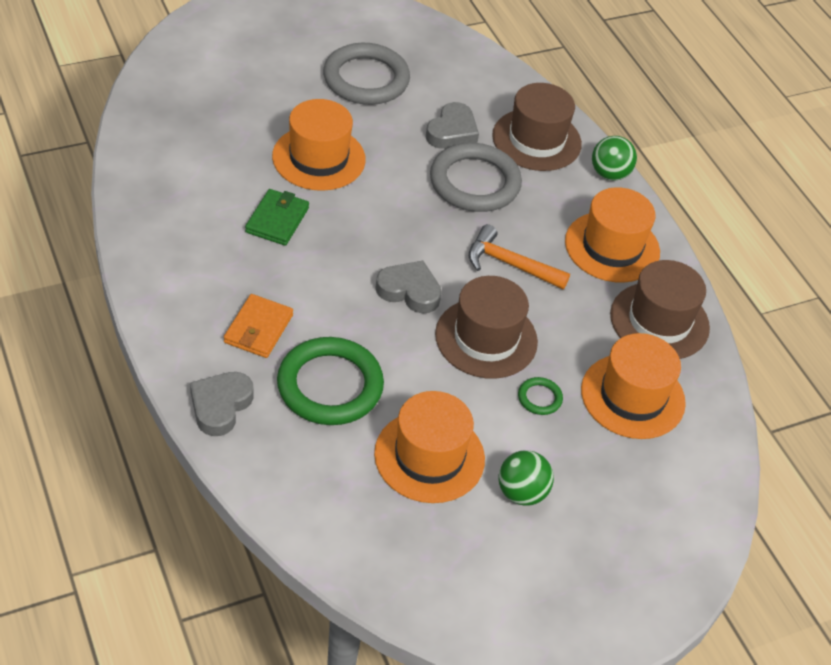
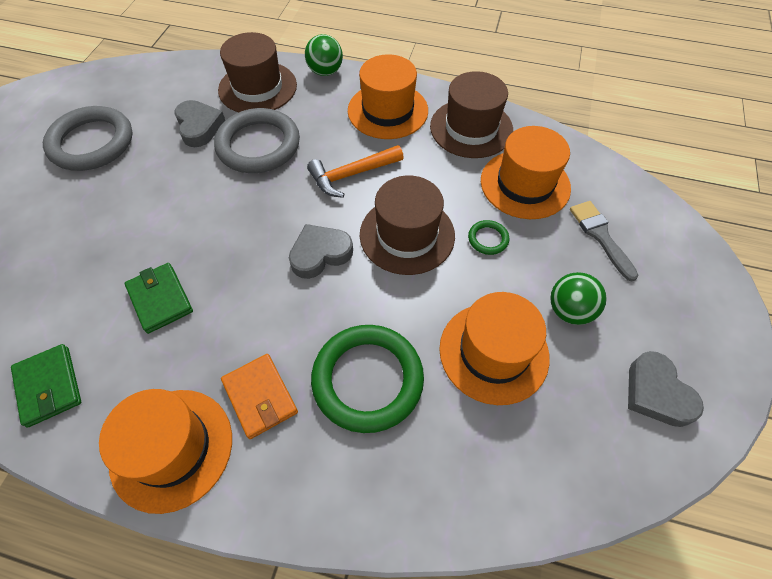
camera: 45 degrees left, 10 degrees up
(162, 208) = (49, 386): none -> green wallet
(220, 406) = (318, 495): grey heart -> grey heart (656, 393)
(318, 158) = (130, 225): orange hat -> orange hat (171, 448)
(629, 483) = (600, 236): none -> grey brush

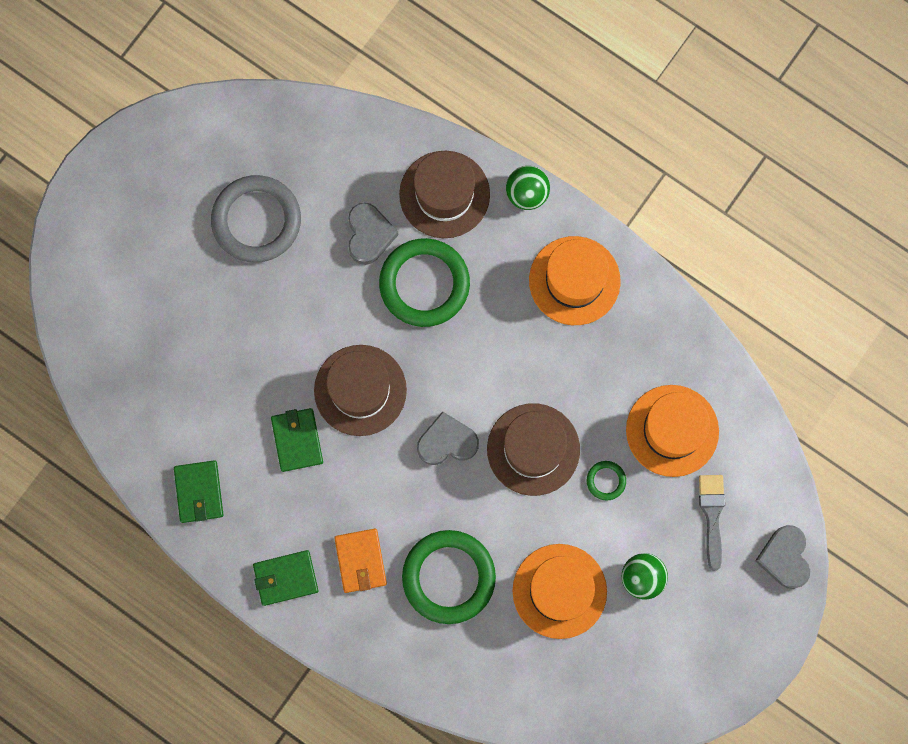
camera: 20 degrees right, 20 degrees up
(171, 448) = (286, 578): orange hat -> green wallet
(258, 145) = (424, 284): grey ring -> green ring
(351, 175) = (506, 358): orange hammer -> none
(471, 128) = (652, 338): brown hat -> brown hat (360, 390)
(656, 393) = (672, 671): grey heart -> grey heart (784, 558)

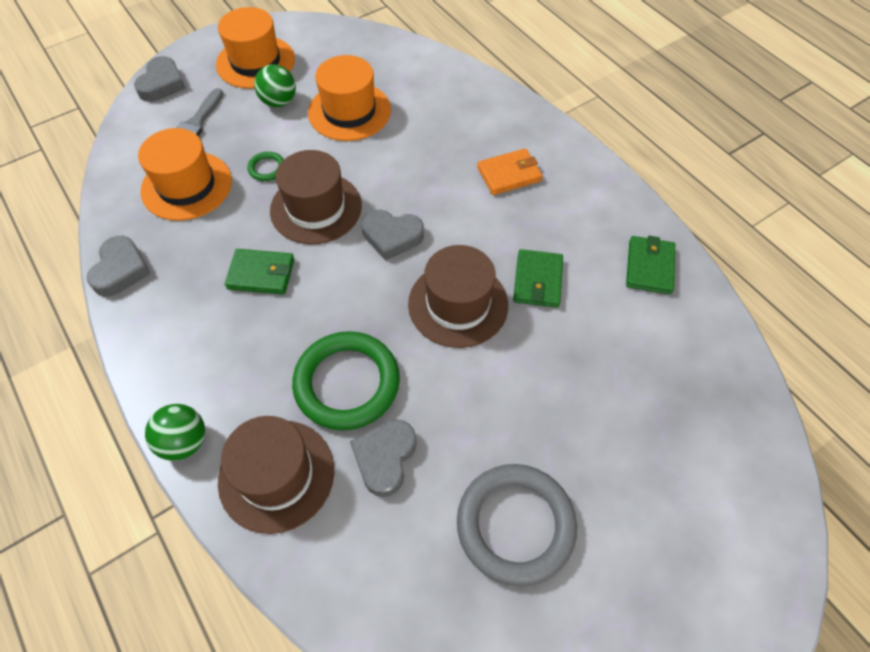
camera: 160 degrees left, 20 degrees down
(286, 578) = (581, 181): green wallet -> green wallet (261, 274)
(360, 561) = (509, 174): orange wallet -> orange wallet turned 60 degrees clockwise
(448, 577) = (436, 143): green ring -> none
(574, 280) = (191, 334): orange hat -> orange hat (255, 62)
(673, 318) = (121, 270): none -> grey heart

